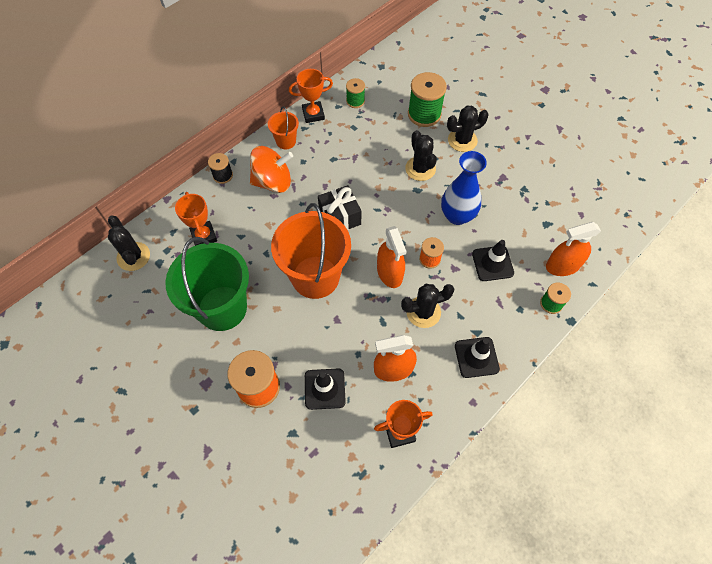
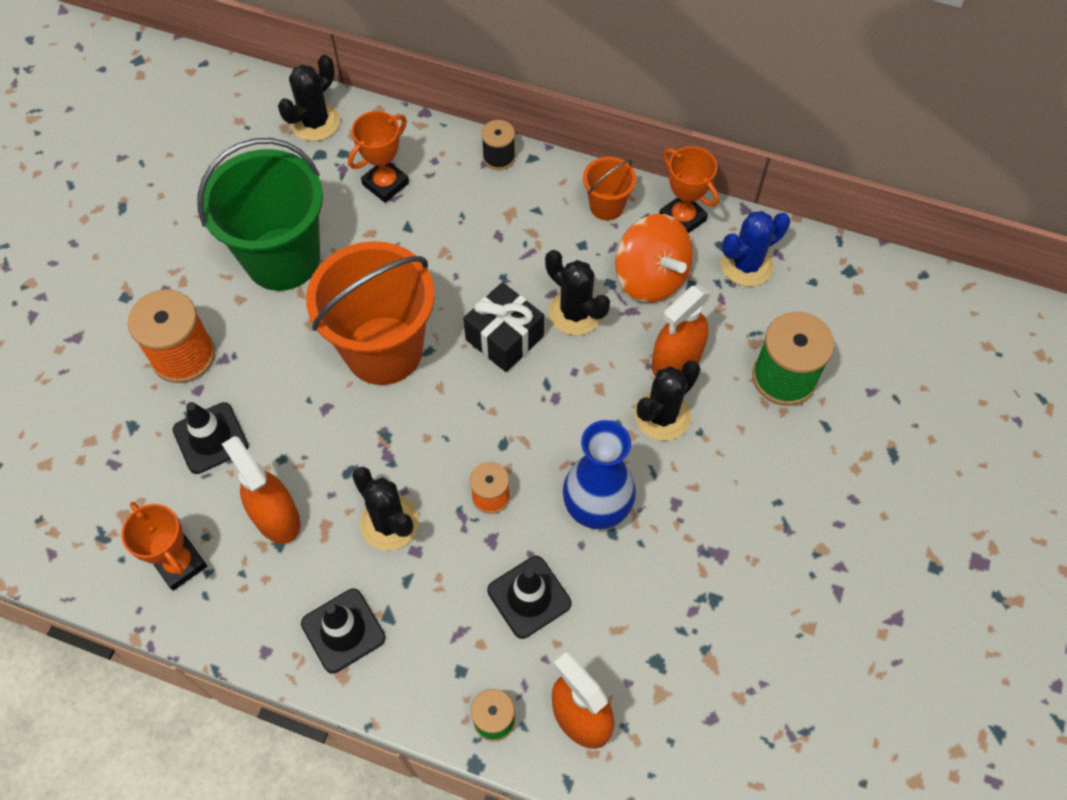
camera: 65 degrees right, 0 degrees up
(273, 182) = (522, 223): orange spinning top -> orange spinning top (650, 277)
(355, 101) = (746, 265): green spool -> blue cactus
(390, 273) = (438, 447): orange spray bottle -> orange spray bottle (676, 360)
(462, 140) = (762, 459): black cactus -> black cactus (575, 312)

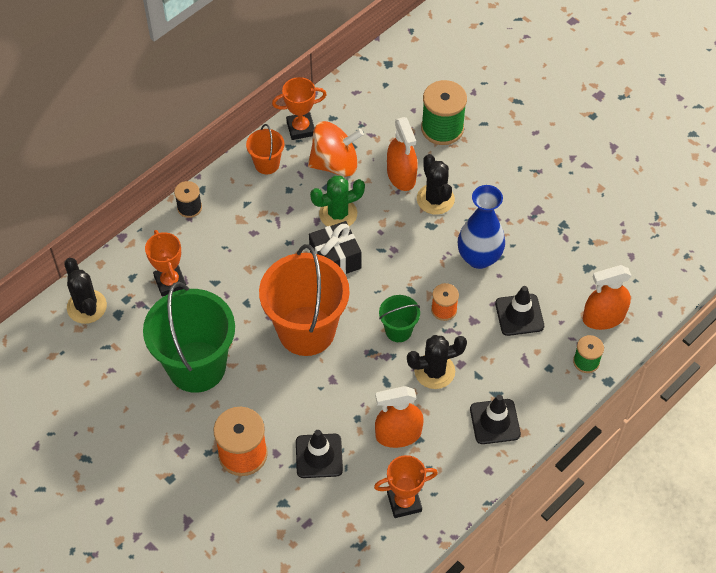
camera: 65 degrees left, 5 degrees down
(432, 454) = (398, 330): none -> green bucket
(575, 312) = (338, 214): black cactus -> green cactus
(746, 265) = (354, 111): blue cactus -> none

